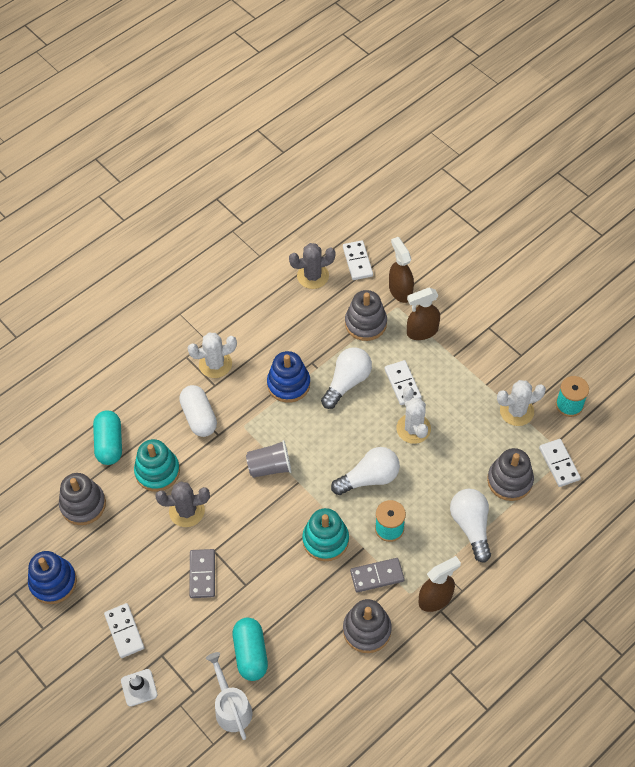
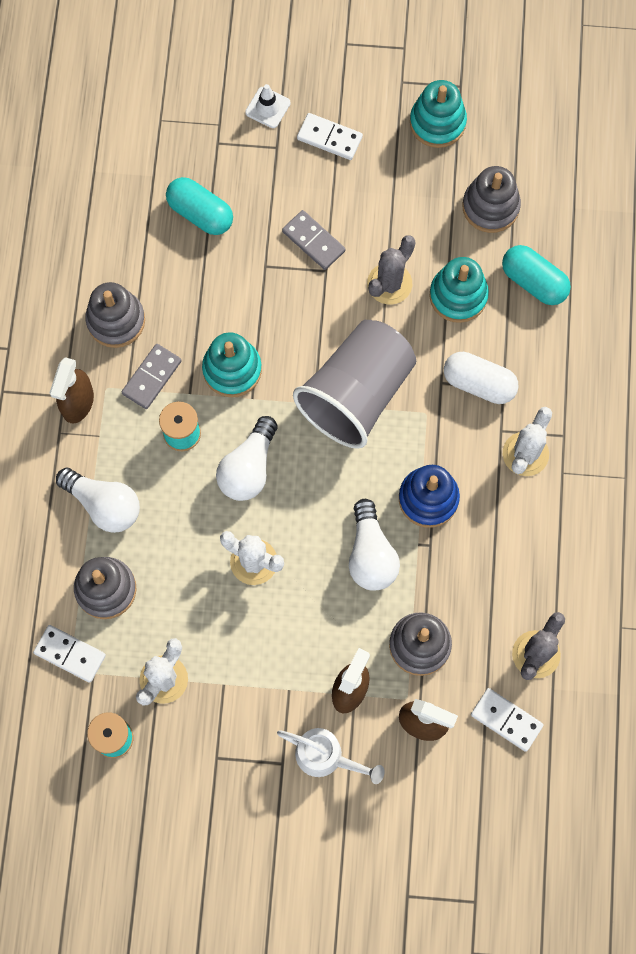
camera: 135 degrees right, 15 degrees up
(53, 582) = (437, 122): blue stacking toy -> turquoise stacking toy
(231, 707) = (173, 158): white watering can -> white watering can (325, 757)
(270, 467) = (356, 394): grey cup -> grey cup, size x2.00
(402, 384) = (312, 605): white domino -> none

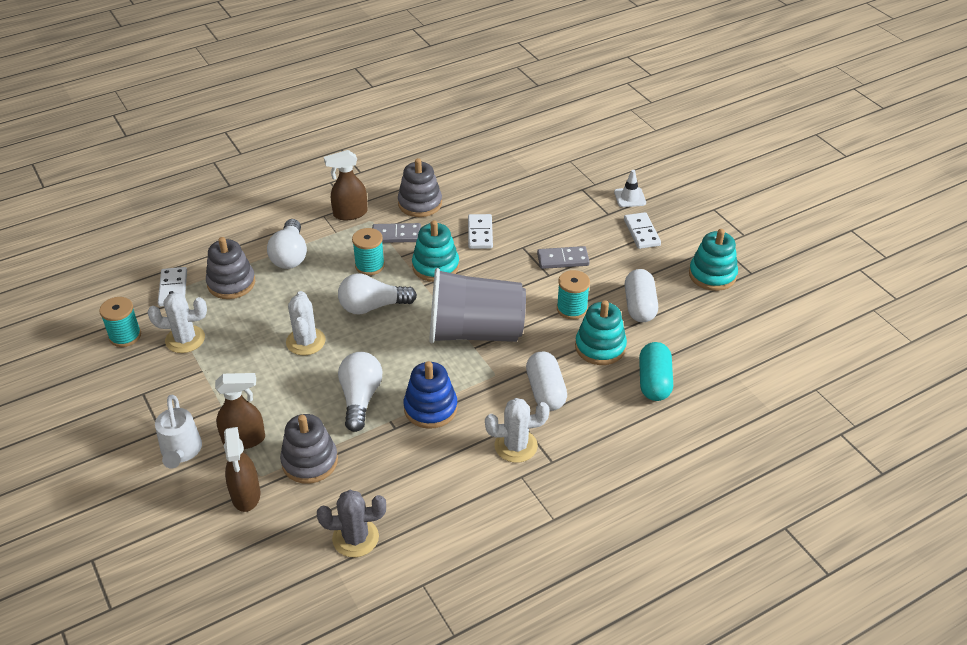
camera: 55 degrees right, 30 degrees down
(200, 213) = (527, 204): turquoise capsule -> none
(313, 241) = (563, 259): grey domino -> grey domino turned 75 degrees clockwise
(371, 554) = (360, 398): white light bulb -> white light bulb turned 135 degrees clockwise
(389, 284) = (572, 309): grey cactus -> turquoise spool
(430, 220) = (639, 306): none -> white capsule
(490, 207) = (684, 331): grey stacking toy -> none
(506, 720) = (285, 547): white domino -> white domino (480, 233)

